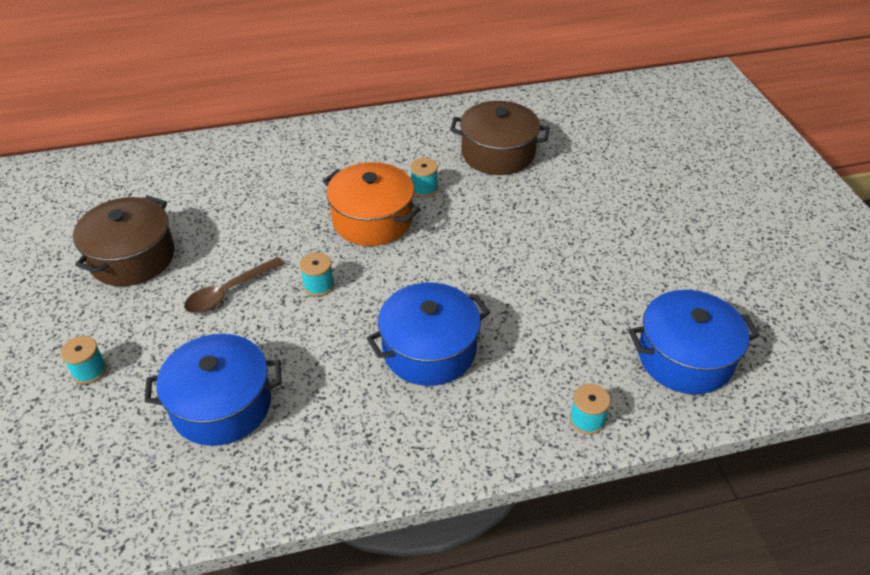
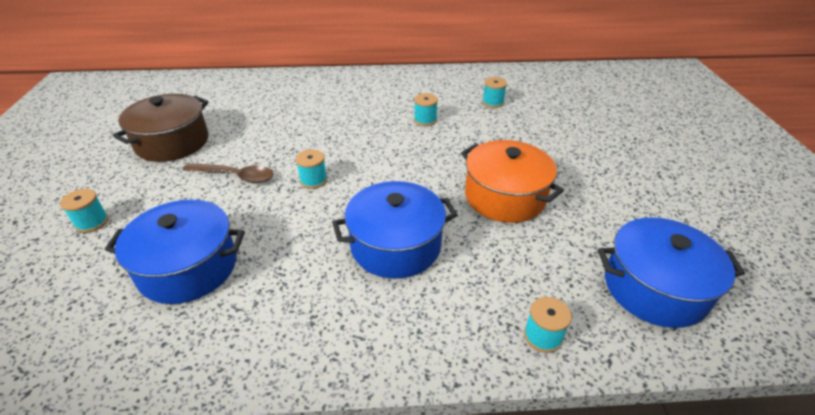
camera: 10 degrees right, 5 degrees down
(228, 292) = (236, 176): brown spoon -> brown spoon turned 135 degrees counterclockwise
(372, 220) = (375, 137): orange pot -> orange pot (504, 197)
(498, 153) = (493, 102): brown pot -> turquoise spool

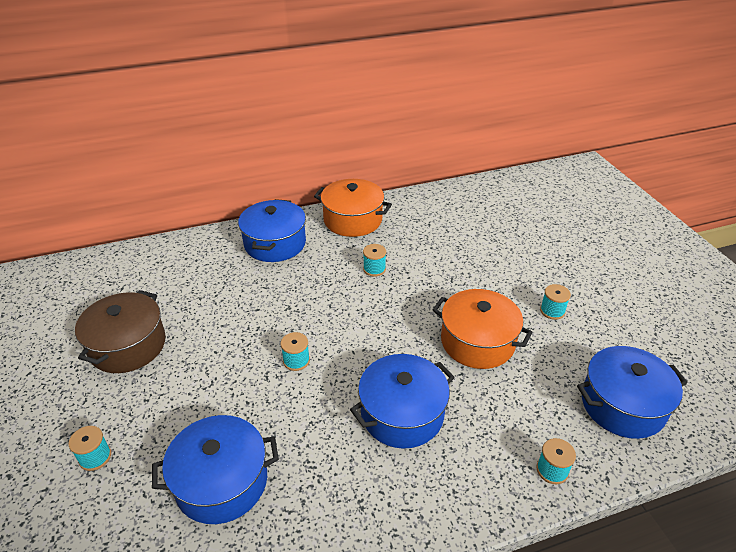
camera: 15 degrees left, 0 degrees up
(236, 176) = (217, 372): brown spoon -> none
(342, 88) = (275, 243): none -> blue pot
(422, 80) = (352, 220): none -> orange pot
(493, 102) = (430, 236): turquoise spool -> turquoise spool (552, 311)

